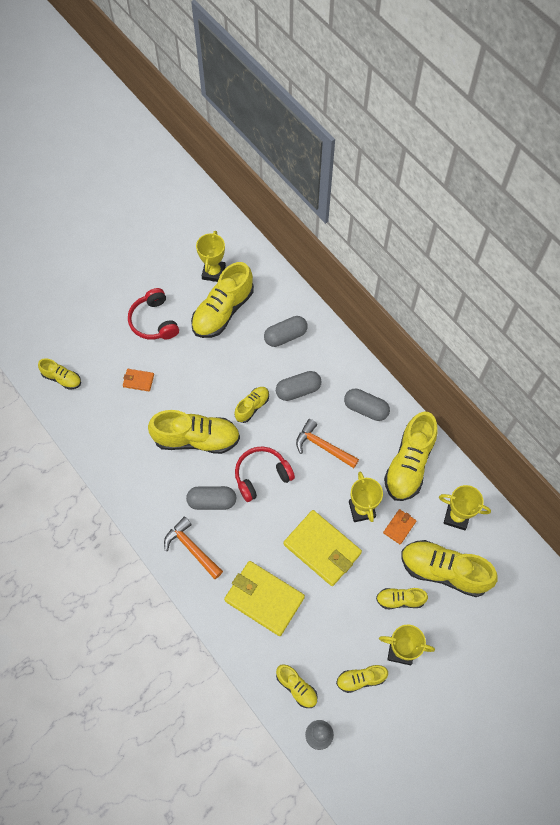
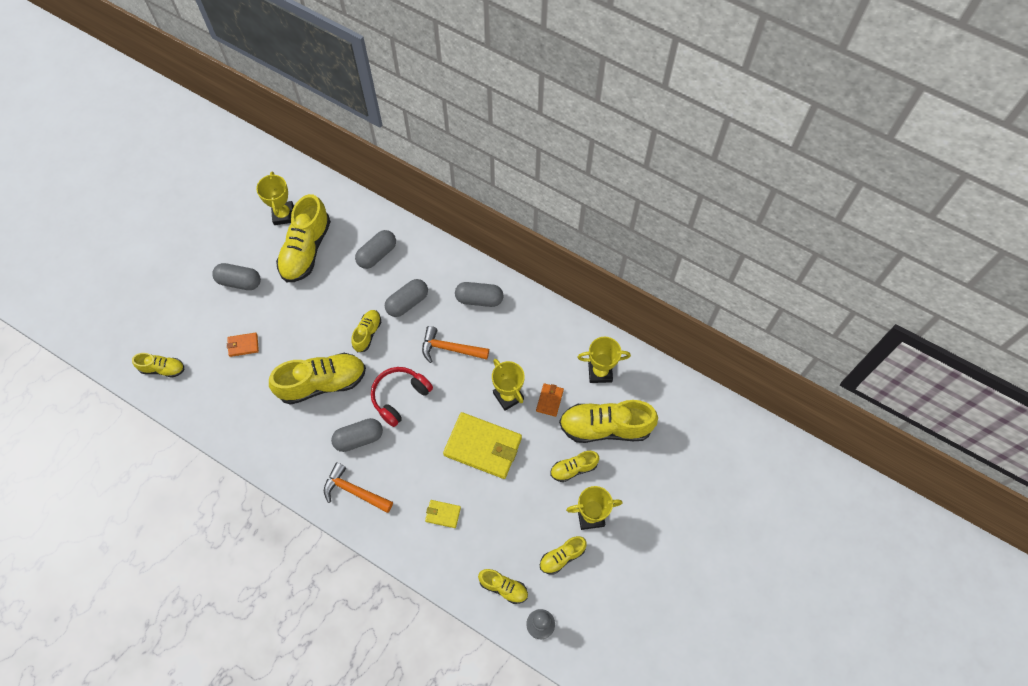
camera: 20 degrees left, 0 degrees up
(154, 321) = (239, 281): red headphones -> grey capsule
(264, 598) = (443, 514): yellow wallet -> yellow wallet, size x0.46
(409, 464) = (538, 337): yellow shoe -> none

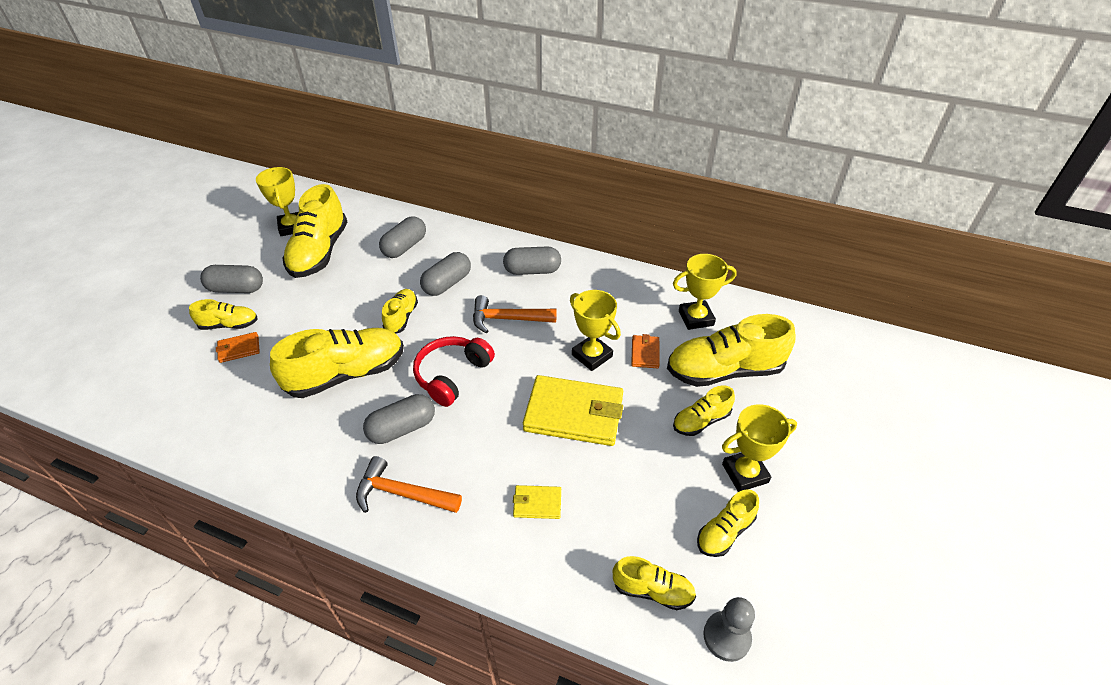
camera: 10 degrees left, 20 degrees down
(162, 369) = (123, 388): yellow shoe -> yellow shoe (229, 325)

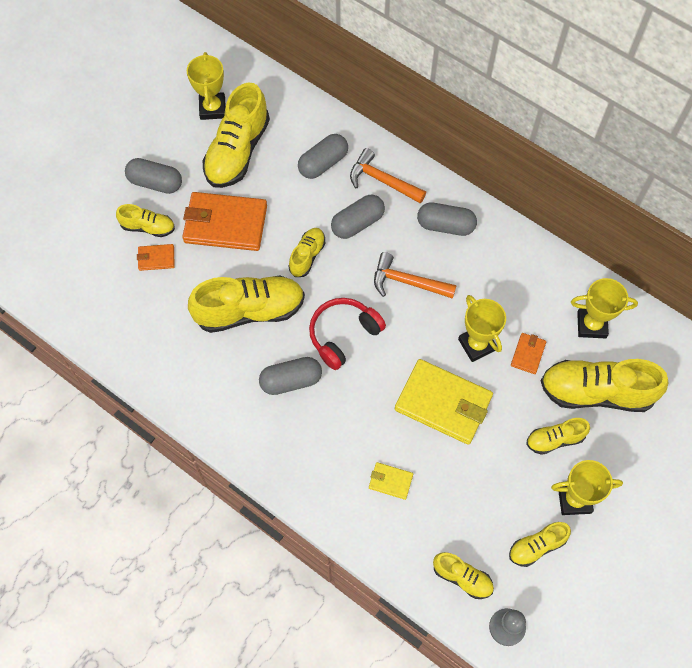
camera: 15 degrees right, 20 degrees up
(312, 308) = (225, 224): none -> orange wallet
(402, 493) = (282, 444): orange hammer -> orange hammer (382, 180)

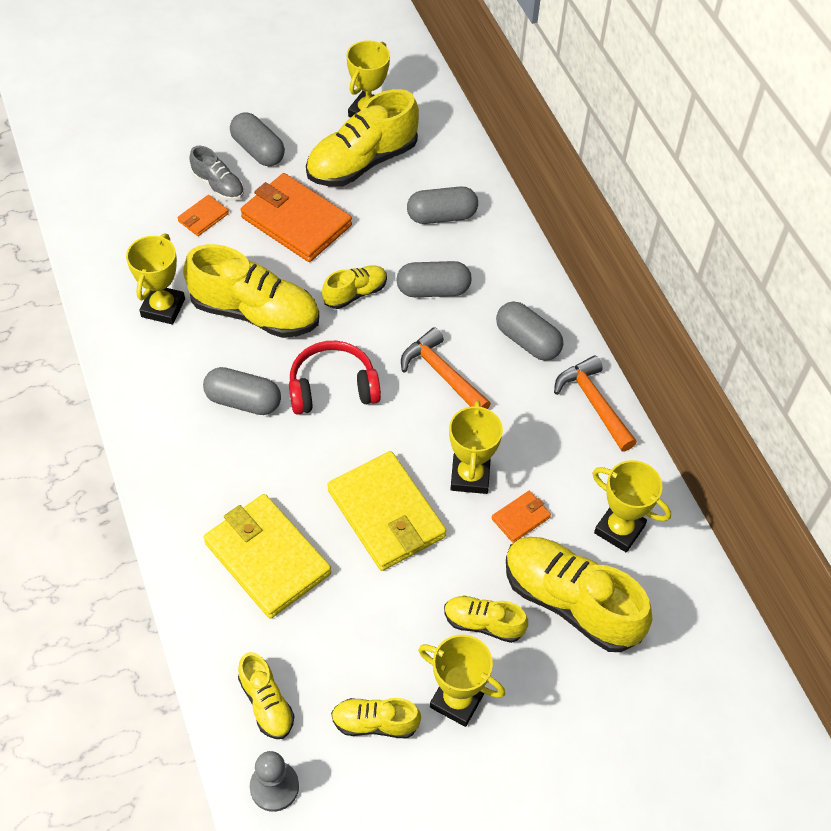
camera: 30 degrees right, 10 degrees down
(148, 227) = (218, 186): yellow shoe -> grey shoe
(156, 258) = (203, 217): orange wallet -> orange wallet turned 75 degrees counterclockwise
(182, 345) = (163, 308): none -> yellow trophy
(382, 180) = (492, 263): orange hammer -> orange hammer (593, 403)
(390, 481) = (267, 558): yellow wallet -> yellow wallet, size x2.18

